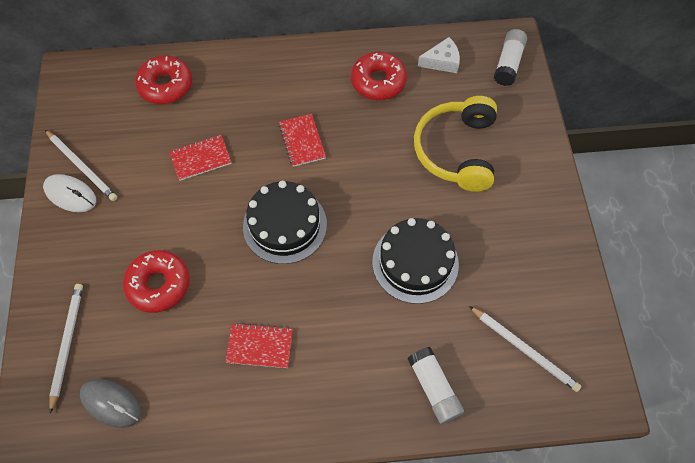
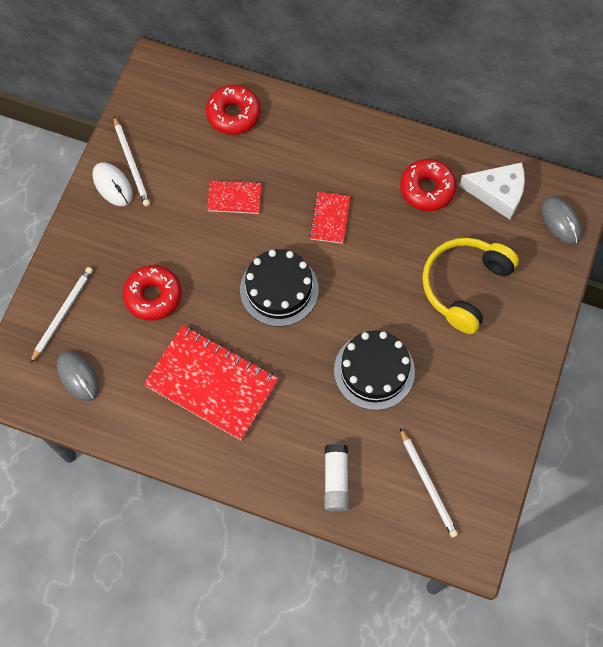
camera: 25 degrees right, 5 degrees up
(260, 346) = (212, 383): red notebook -> red notebook, size x2.05
(442, 61) = (498, 193): white cheese -> white cheese, size x1.51
(508, 63) = (560, 221): white glue stick -> grey mouse

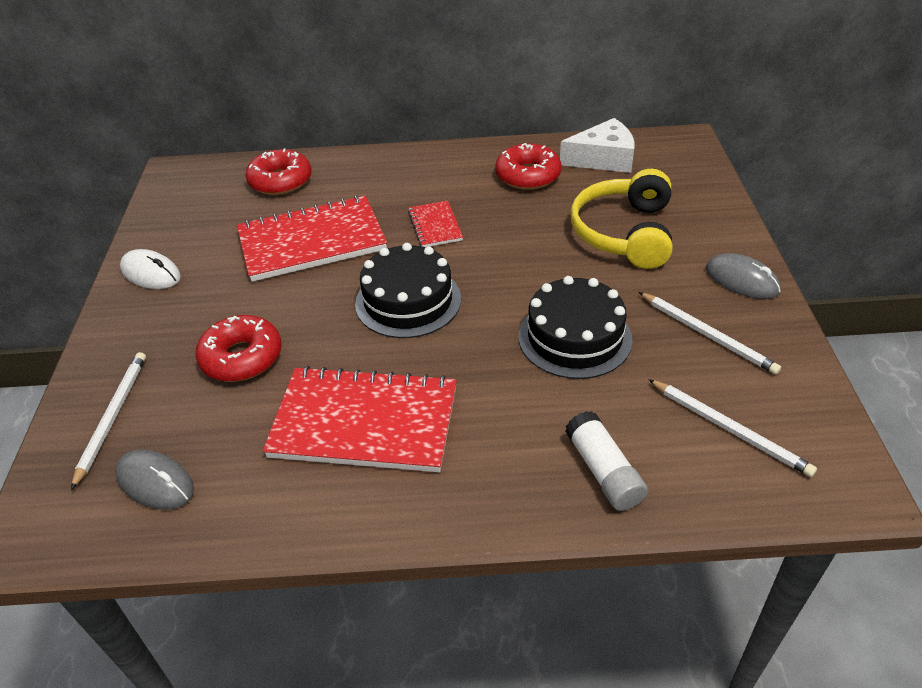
camera: 20 degrees left, 25 degrees down
(131, 163) = (170, 249): white pencil -> white pencil (707, 335)
(234, 198) = (312, 241): red notebook -> red notebook, size x2.05
(560, 221) = (682, 159): grey mouse -> grey mouse (741, 280)

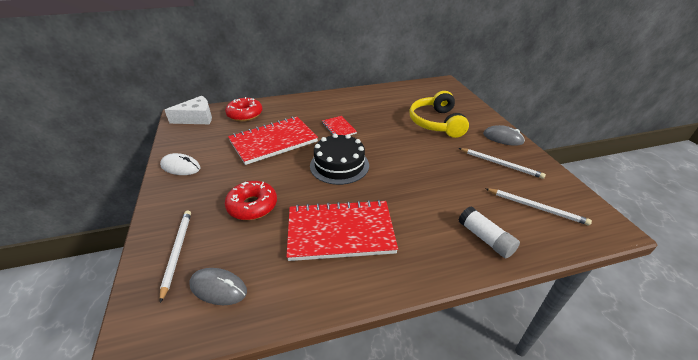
camera: 15 degrees left, 5 degrees down
(528, 176) = (376, 102): red donut -> none
(574, 337) = (436, 173): black cake -> none
(603, 159) = (410, 92): white cheese -> white cheese (196, 118)

